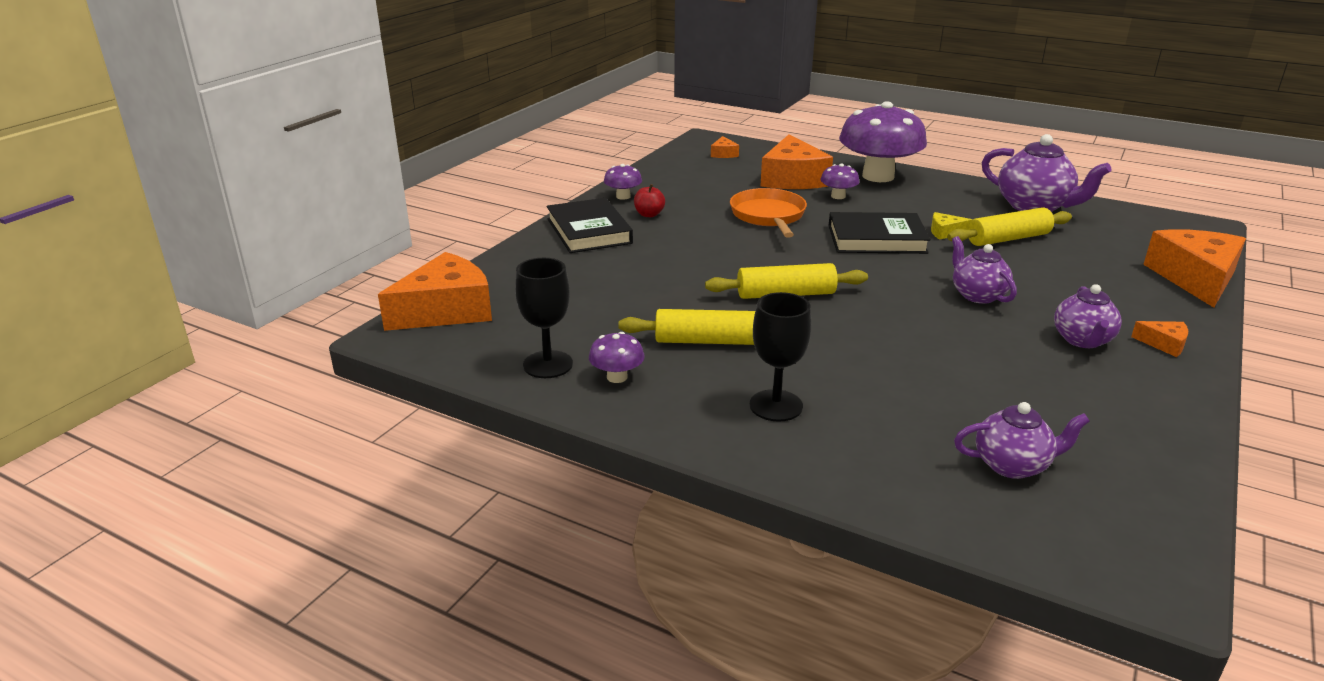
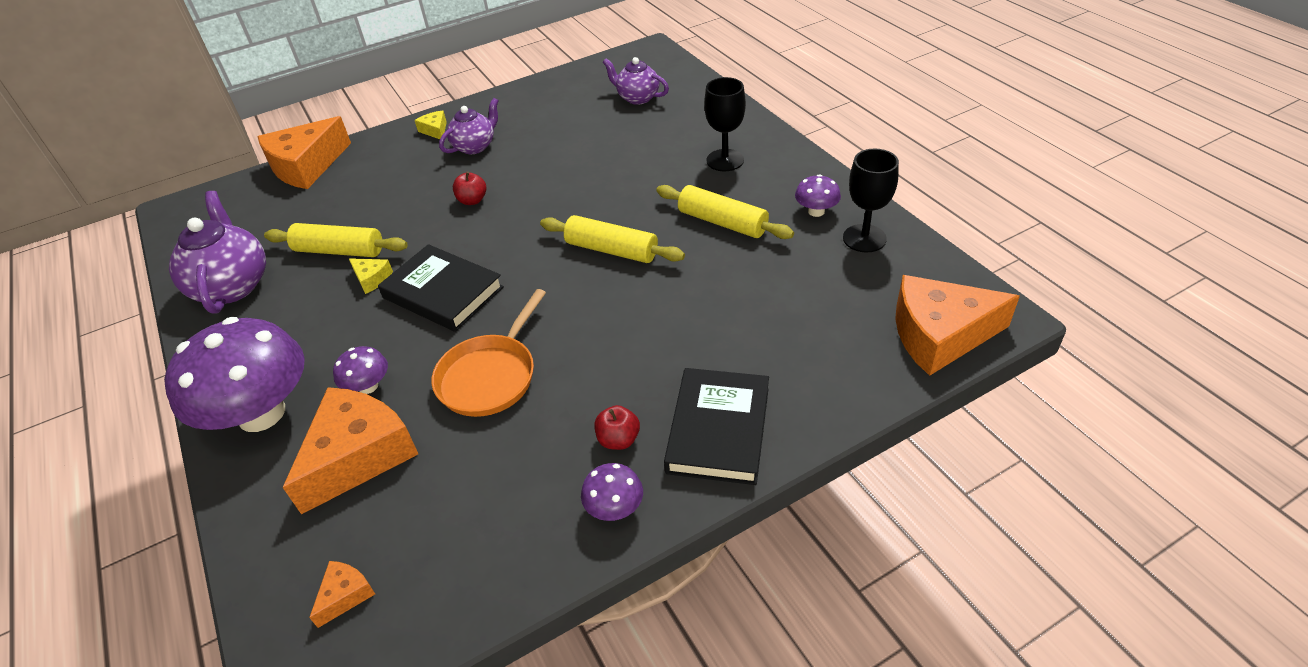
camera: 145 degrees left, 15 degrees up
(977, 295) = (472, 200): purple teapot -> red apple
(1164, 344) = (435, 130): orange cheese -> yellow cheese

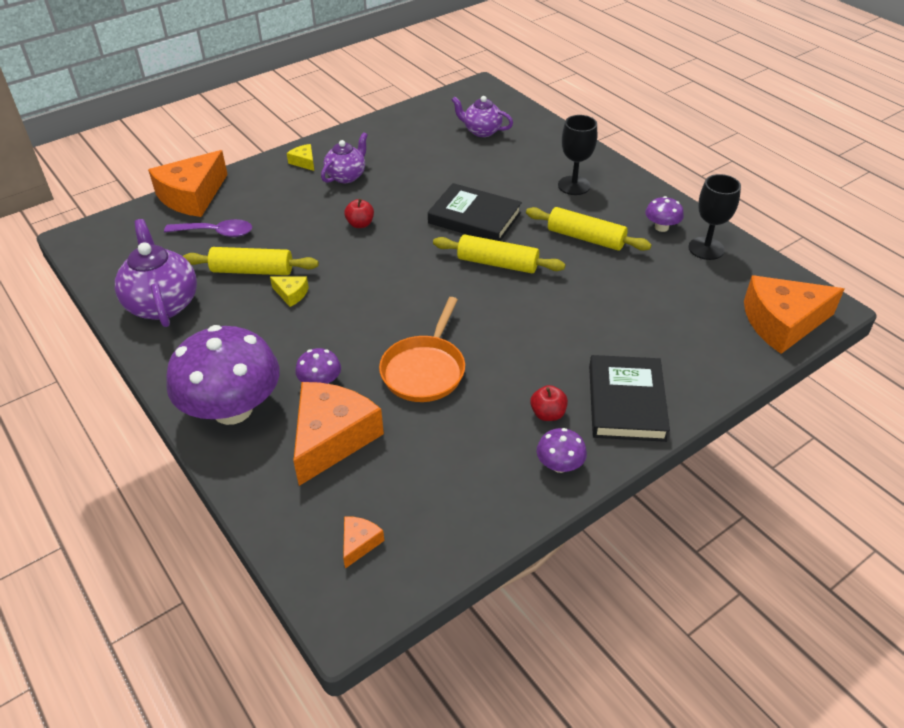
camera: 10 degrees left, 0 degrees up
(316, 207) = (216, 232): none -> purple spoon
(443, 292) = (360, 303): black book -> black book (474, 218)

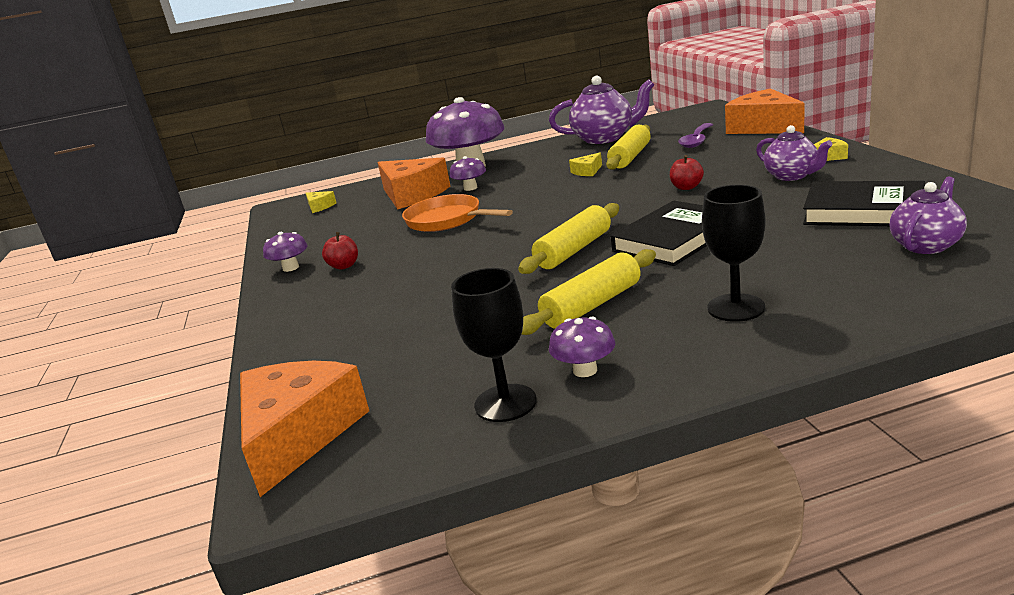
camera: 115 degrees right, 20 degrees down
(359, 543) = (320, 207): orange cheese -> yellow cheese
(626, 402) = (313, 302): black book -> black book (863, 211)

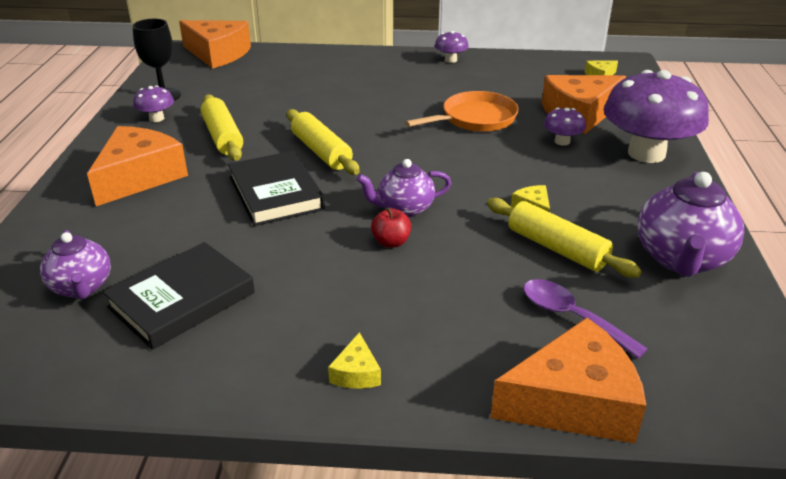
camera: 105 degrees right, 10 degrees up
(344, 266) = (425, 75): red apple -> none
(736, 308) = (139, 177): black goblet -> orange cheese
(792, 176) = (330, 313): purple teapot -> purple teapot (404, 209)

